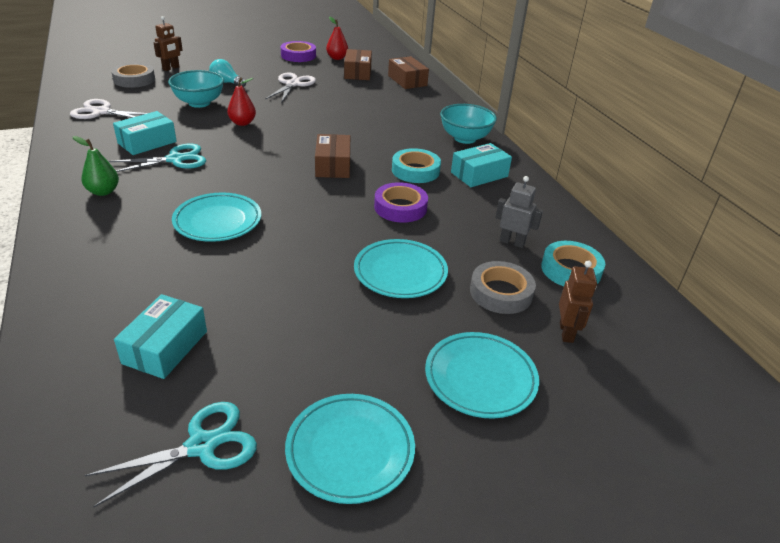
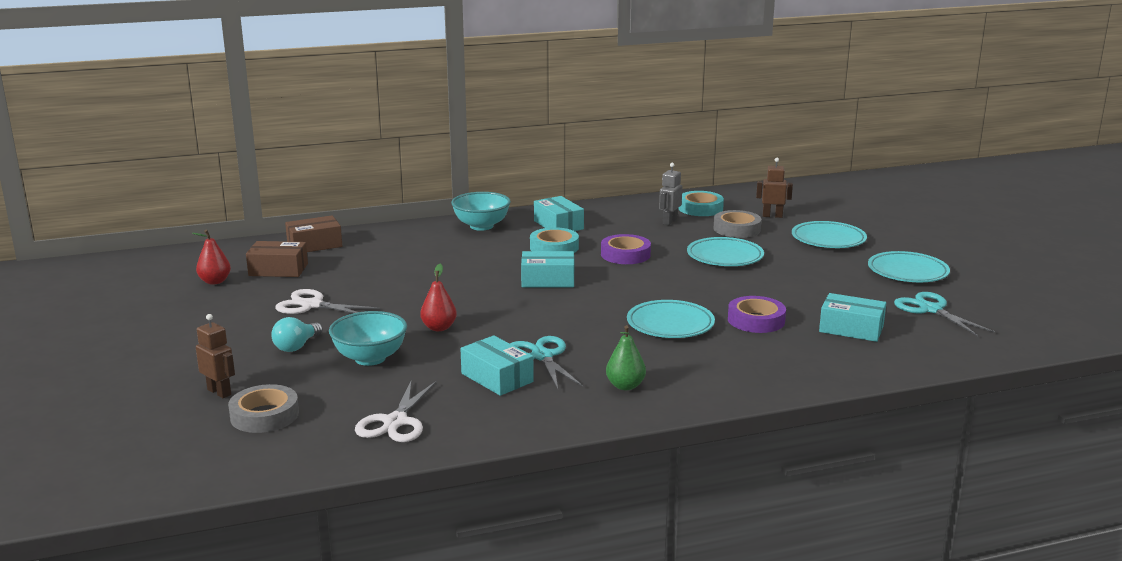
camera: 85 degrees left, 15 degrees down
(298, 55) = (194, 305): purple tape -> purple tape (756, 320)
(333, 165) = (548, 280): brown box -> turquoise box

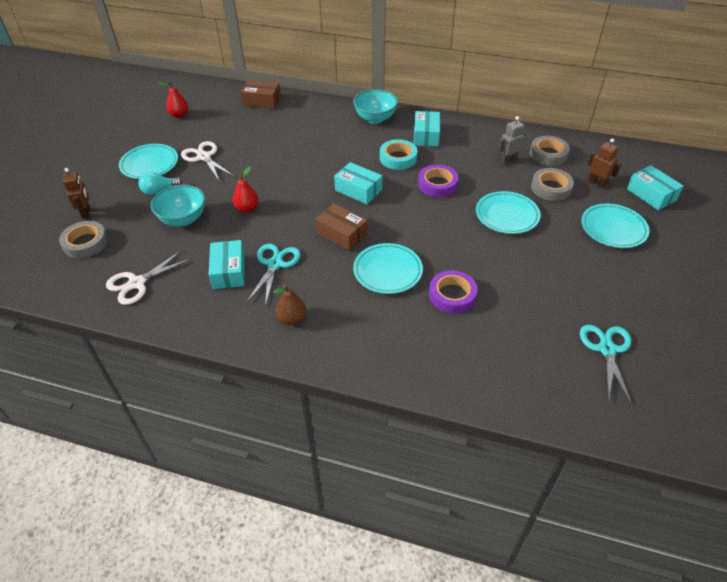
camera: 35 degrees right, 25 degrees up
(278, 270) = (220, 117): brown box -> brown box (342, 234)
(625, 386) = (292, 319): green pear -> brown pear
(700, 208) = (548, 154): turquoise tape -> grey tape
(851, 329) = (514, 339): turquoise box -> turquoise box (651, 194)
(907, 272) = (638, 295): turquoise plate -> turquoise plate (149, 164)

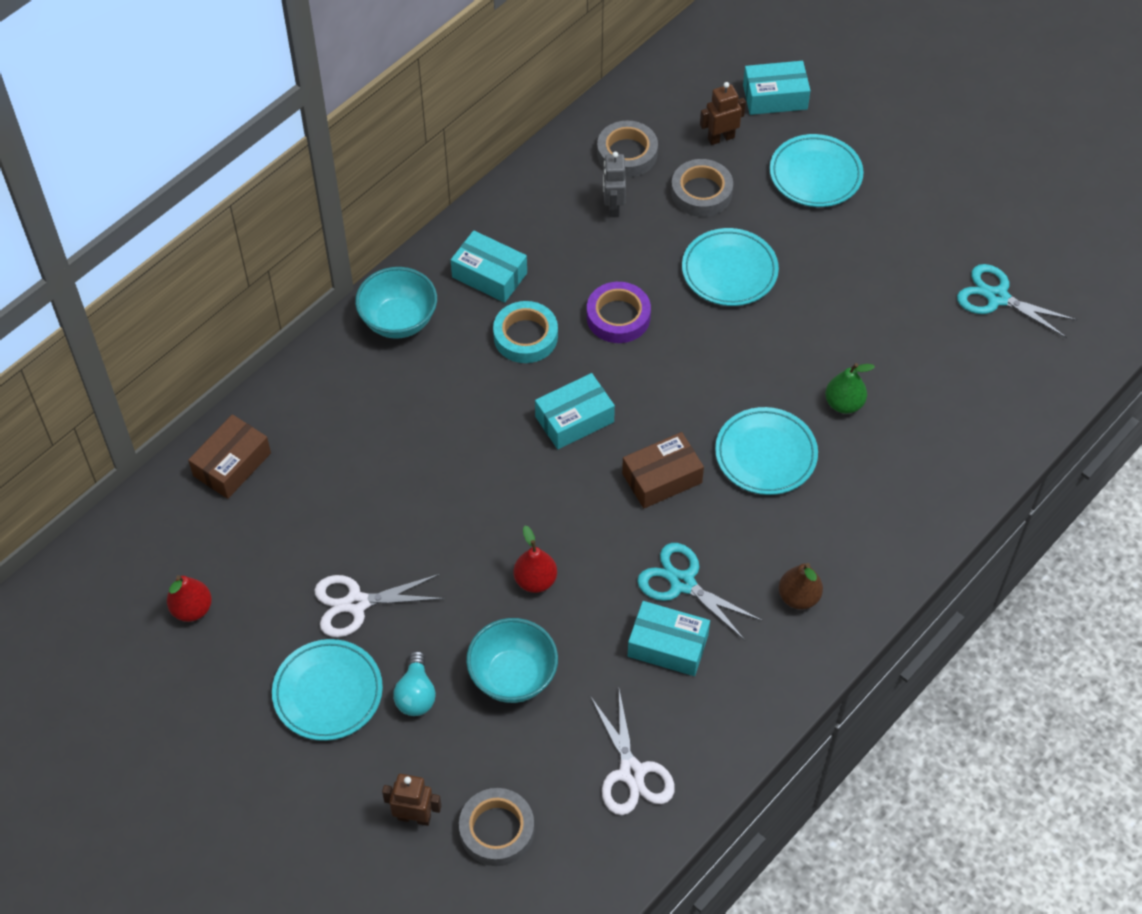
camera: 65 degrees left, 10 degrees up
(452, 295) = (844, 403): purple tape -> green pear

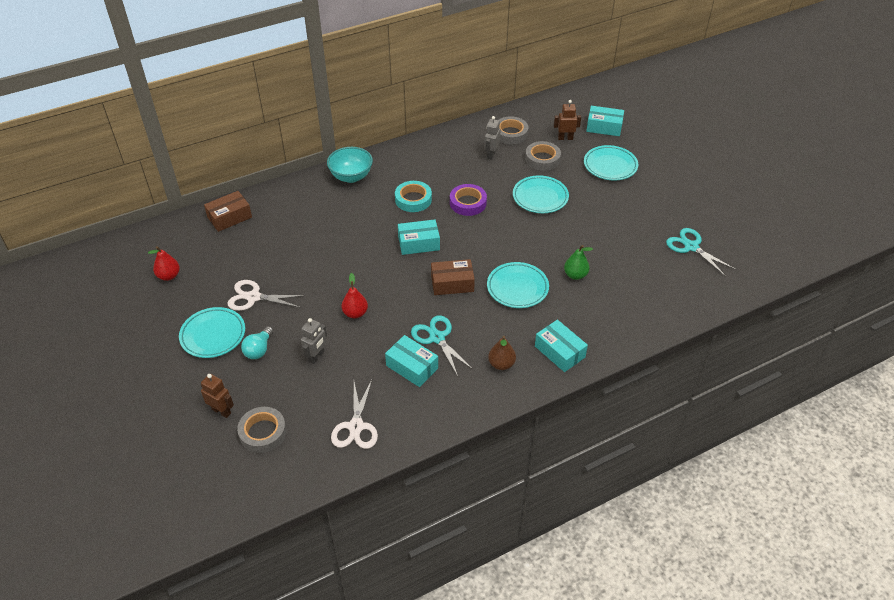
camera: 20 degrees right, 10 degrees down
(489, 275) = (409, 168): turquoise box -> turquoise box (559, 351)
(513, 676) = (316, 356): turquoise bowl -> grey robot

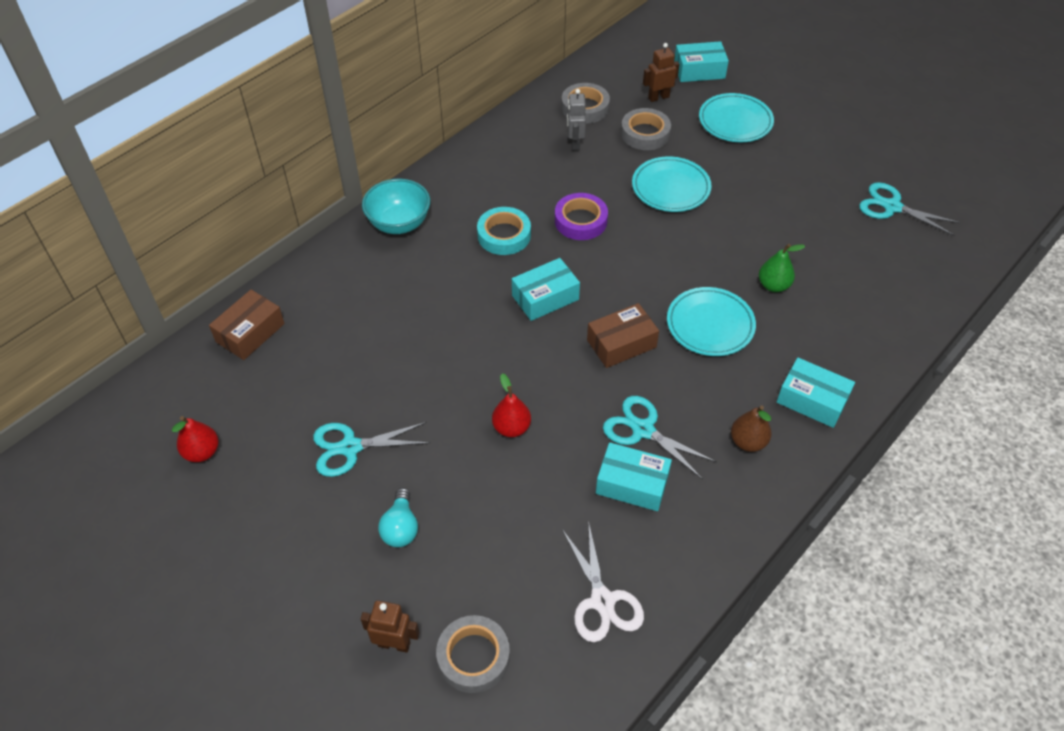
camera: 20 degrees left, 5 degrees up
(213, 335) = (319, 526): turquoise plate -> none
(253, 297) = (350, 447): white scissors -> turquoise scissors
(316, 356) = (490, 511): grey robot -> none

